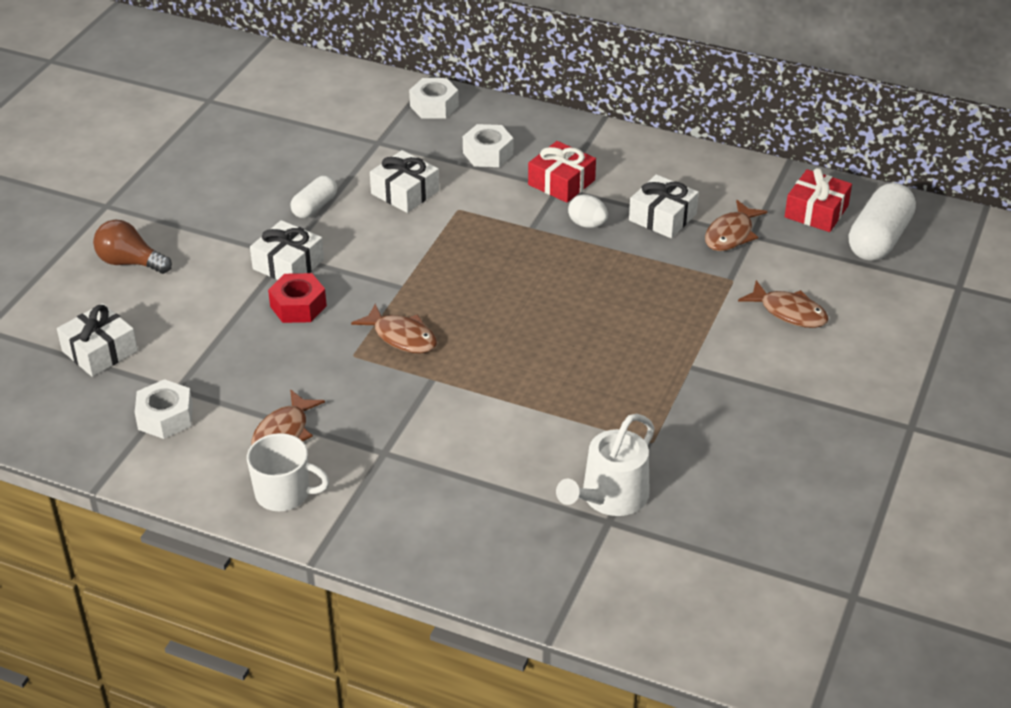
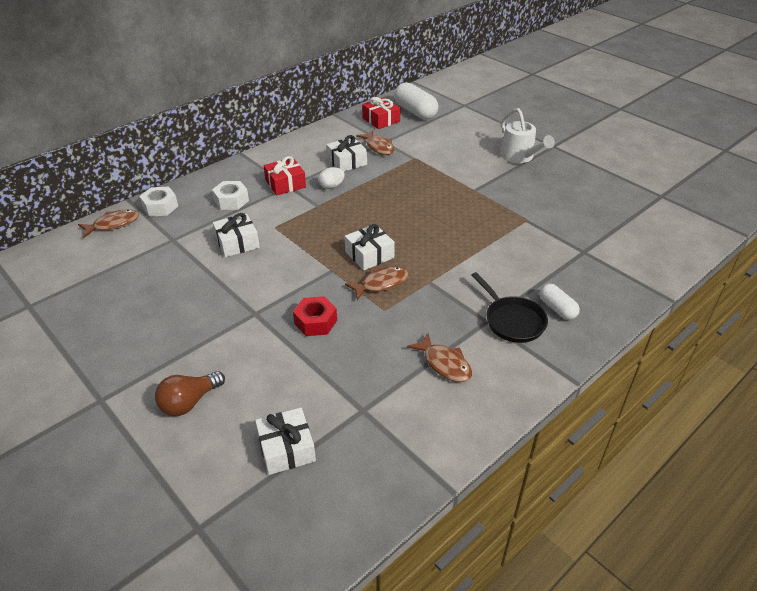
camera: 65 degrees left, 0 degrees up
(165, 417) = (391, 425): white nut -> none
(284, 493) = (505, 379): white mug -> none
(288, 264) = (266, 315): white gift -> white gift (369, 255)
(315, 207) = (214, 286): white capsule -> white capsule (557, 308)
(398, 476) = (512, 321): none -> black pan
(610, 497) = (565, 245): white watering can -> white watering can (519, 156)
(789, 312) = (452, 150): brown fish -> brown fish (113, 224)

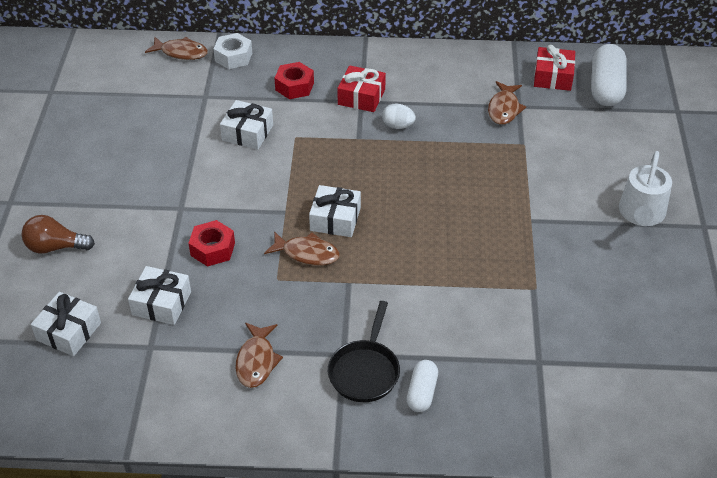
camera: 45 degrees right, 5 degrees up
(231, 201) = (294, 86): white nut -> red nut
(347, 162) = (449, 107): white gift -> white gift (161, 303)

